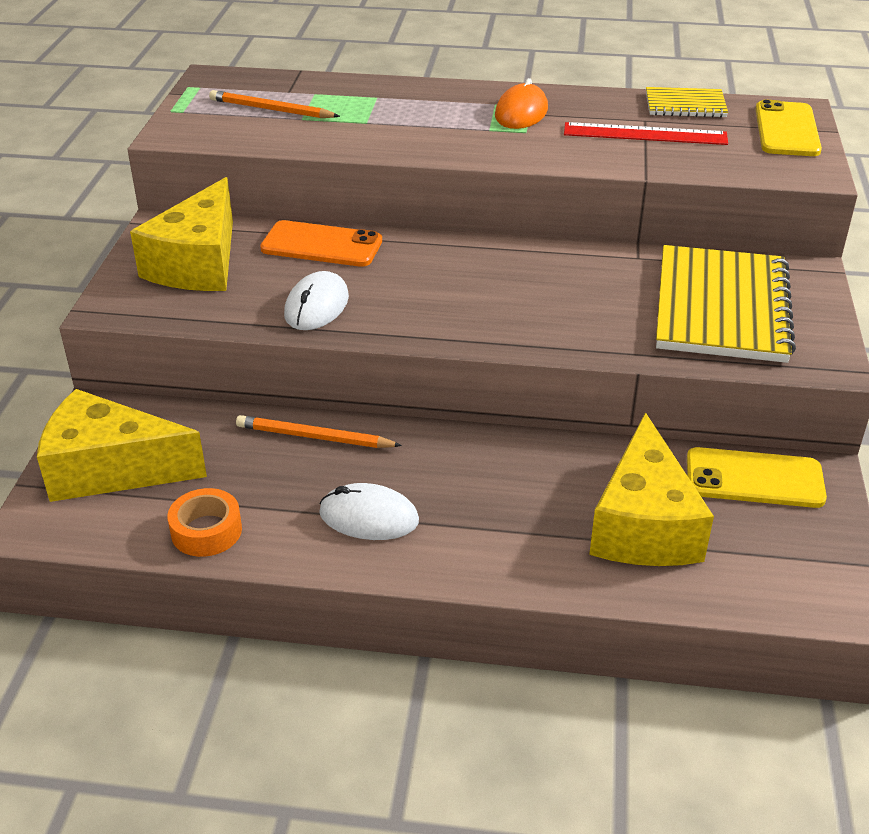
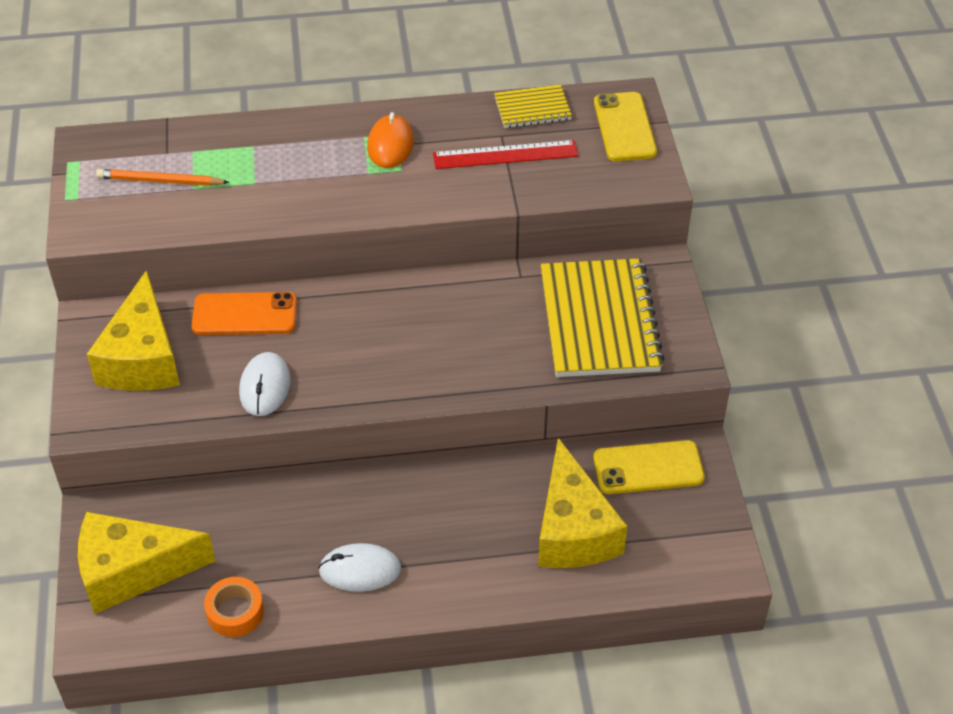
camera: 15 degrees left, 10 degrees up
(315, 437) = (291, 502): orange pencil -> none

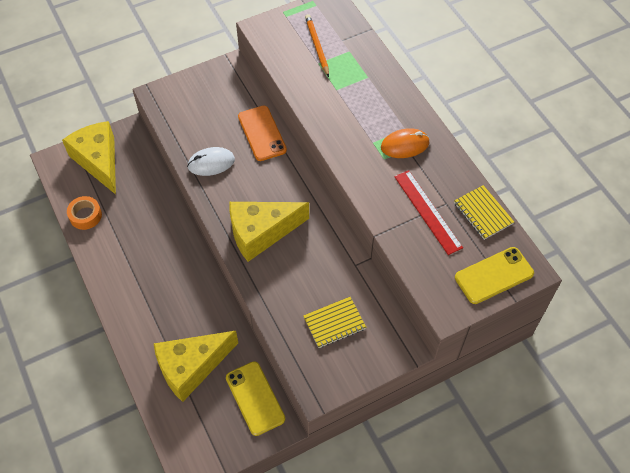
camera: 70 degrees right, 10 degrees up
(142, 358) = (211, 100): yellow cheese -> yellow cheese (261, 233)
(360, 570) = (129, 264): white mouse -> none
(599, 321) = (334, 323): yellow notebook -> yellow notebook, size x0.51

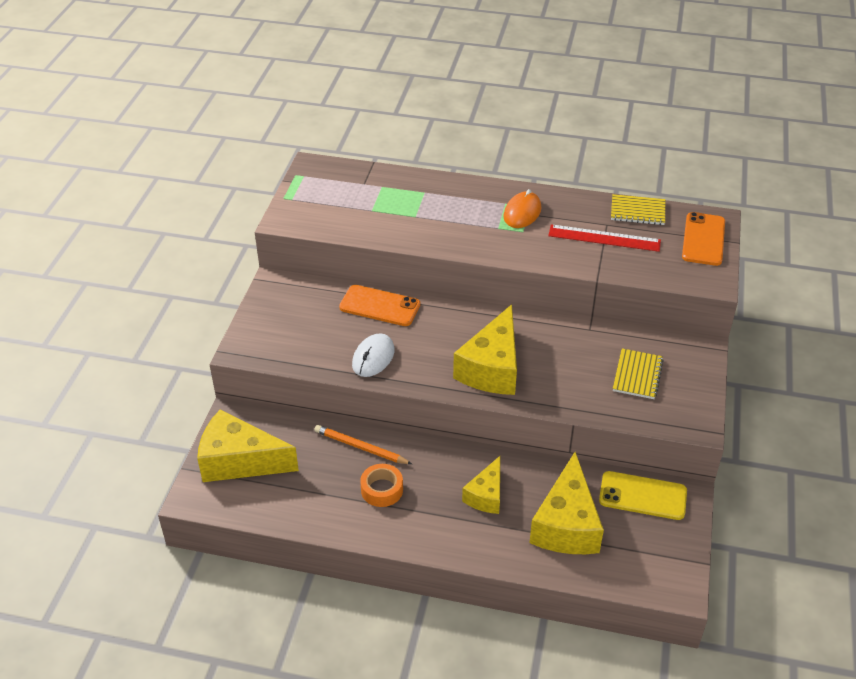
camera: 50 degrees left, 15 degrees down
(85, 216) = (297, 509): orange tape -> orange tape (382, 490)
(178, 305) = (486, 495): none -> yellow cheese
(317, 46) = (351, 200): orange pencil -> orange pencil (361, 447)
(494, 275) = (703, 239): yellow phone -> orange phone

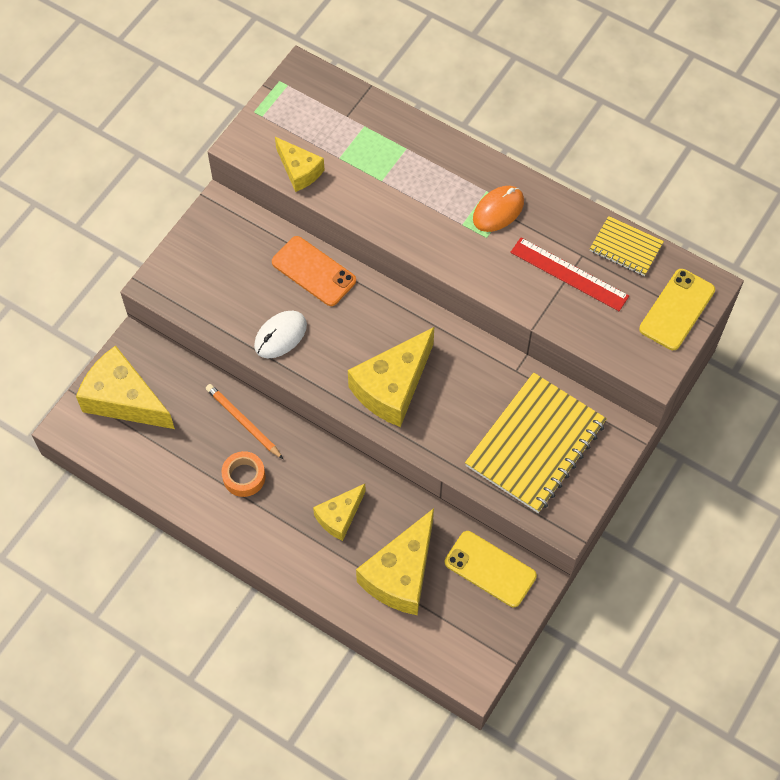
camera: 20 degrees right, 20 degrees up
(342, 226) = (299, 171): none -> yellow cheese
(637, 375) = (535, 444): yellow notebook -> yellow notebook, size x1.96
(703, 239) = (677, 309): orange phone -> yellow phone

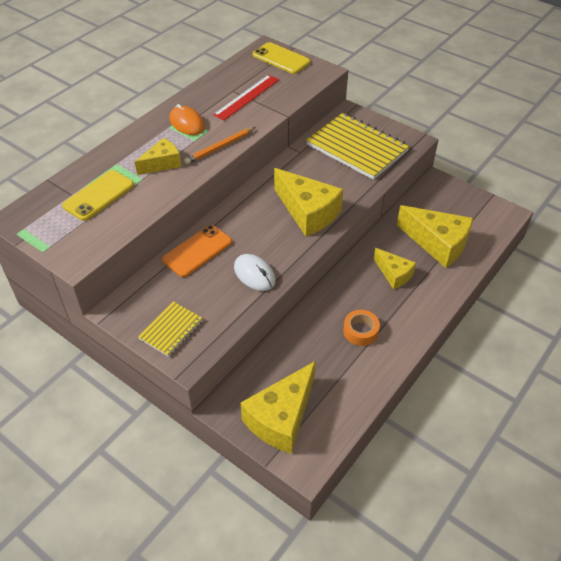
camera: 85 degrees left, 15 degrees down
(243, 422) = (311, 330): orange pencil -> orange pencil (220, 147)
(299, 171) = (117, 225): yellow cheese -> yellow cheese (162, 163)
(490, 569) = (430, 200): yellow phone -> yellow phone (99, 195)
(626, 247) = (231, 73): yellow notebook -> yellow notebook (171, 330)

